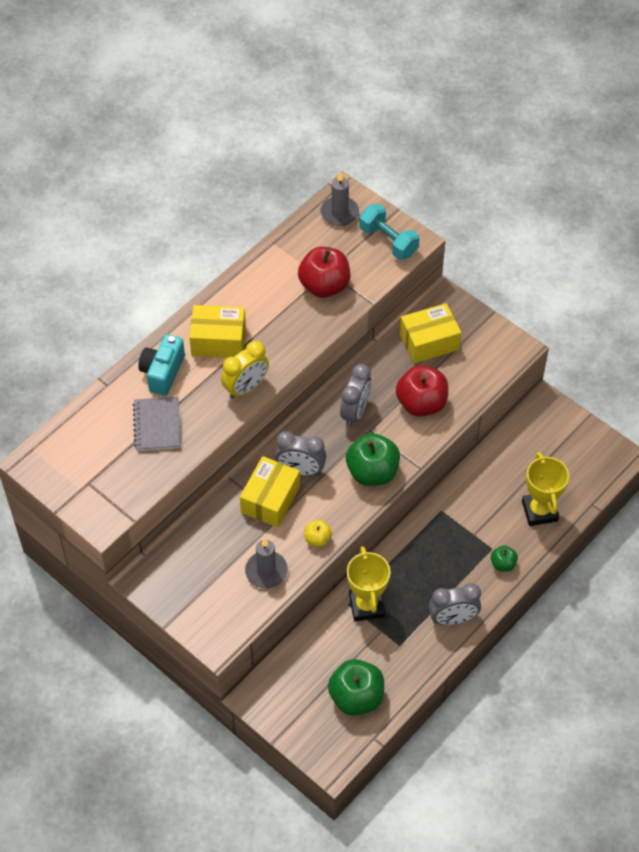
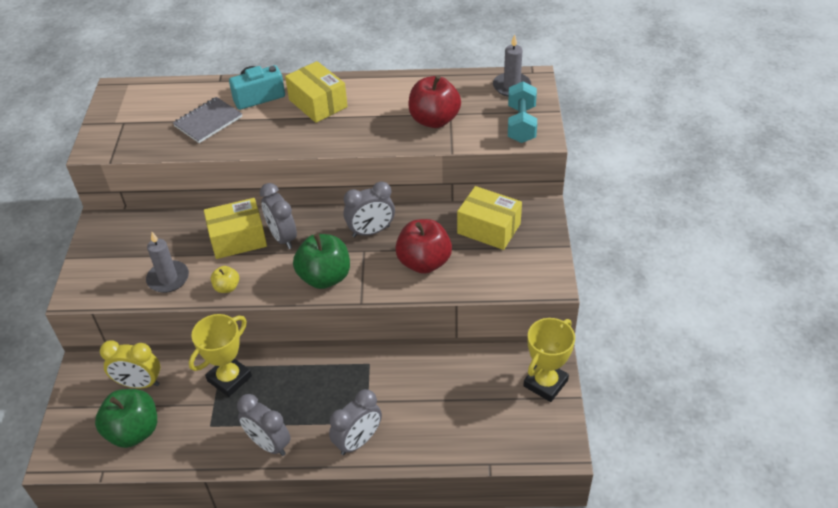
camera: 50 degrees right, 10 degrees down
(246, 388) = (290, 140): yellow clock -> yellow clock (139, 383)
(503, 564) = (358, 441): green apple -> grey clock
(539, 511) = (439, 430): yellow trophy -> yellow trophy (545, 383)

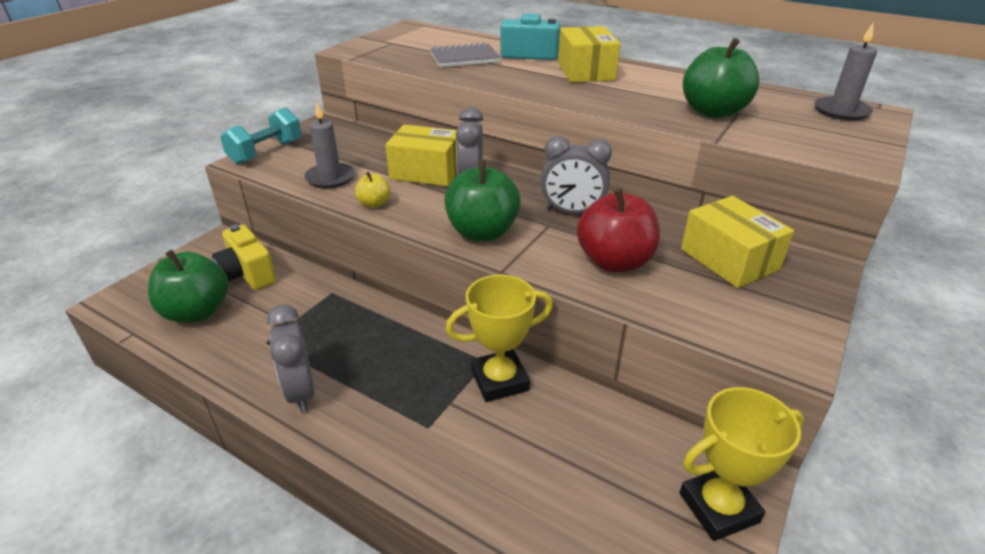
camera: 30 degrees right, 10 degrees down
(139, 383) = (248, 274): yellow clock -> yellow camera
(229, 378) = (328, 307): yellow trophy -> yellow trophy (499, 380)
(358, 441) = (399, 444): grey clock -> none
(434, 120) = (713, 112): red apple -> green apple
(521, 124) = (836, 143): turquoise dumbbell -> turquoise dumbbell (266, 152)

